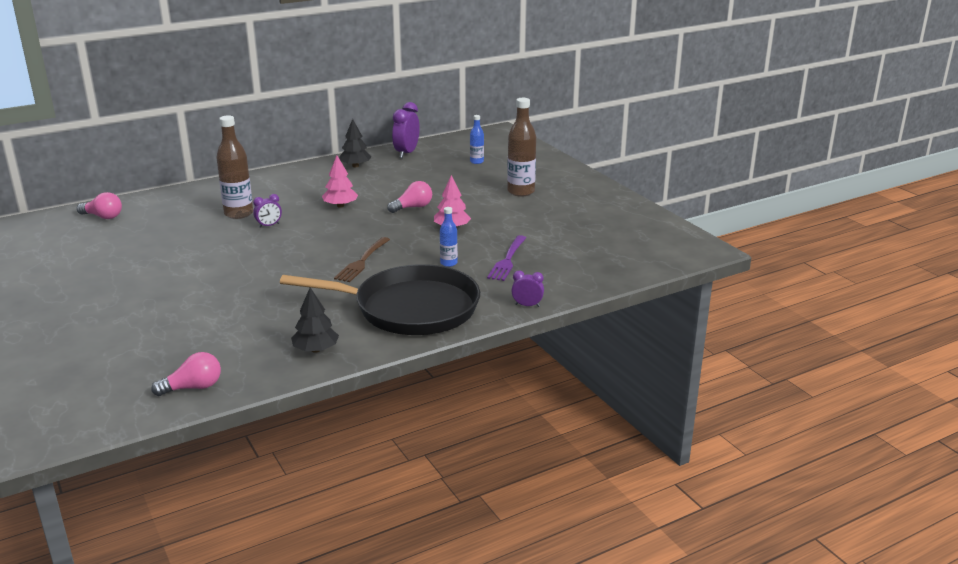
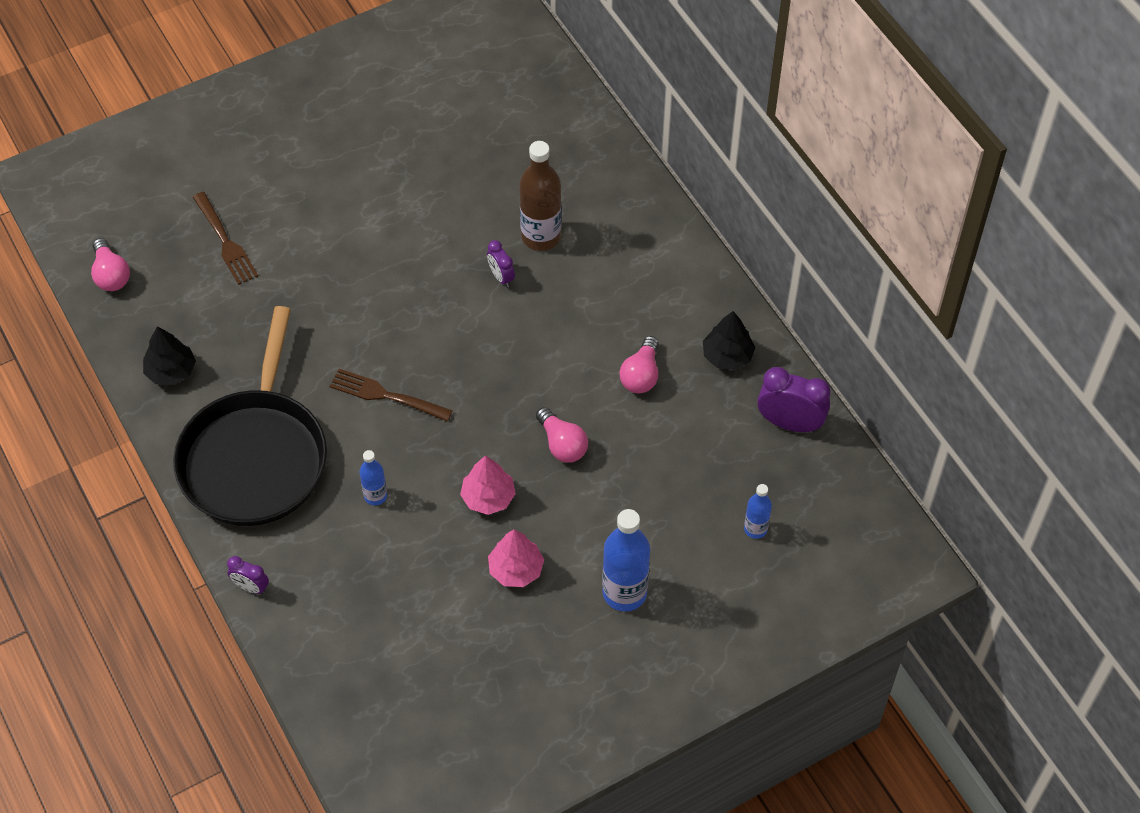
camera: 90 degrees right, 30 degrees up
(103, 217) = (532, 94): pink light bulb -> pink light bulb (641, 375)
(181, 331) = (225, 241): none -> brown fork
(340, 206) = (568, 352): pink tree -> pink tree (516, 569)
(507, 260) = (381, 568): purple fork -> none
(521, 192) = (624, 593): brown bottle -> blue bottle
(527, 305) = (251, 587): purple clock -> purple clock turned 105 degrees clockwise

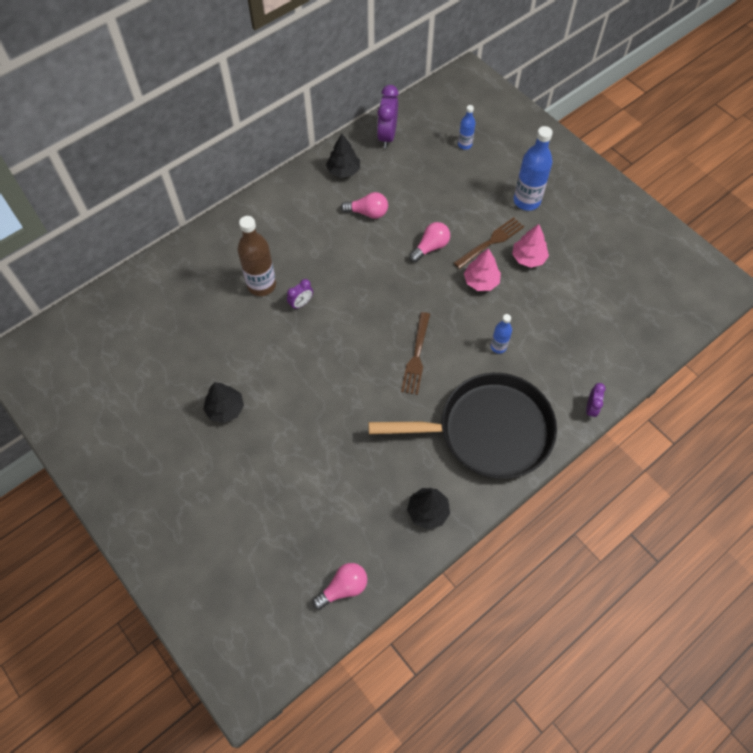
camera: 100 degrees left, 5 degrees up
(225, 241) = (295, 503): brown fork -> brown fork (490, 242)
(367, 184) = (225, 409): none -> black tree

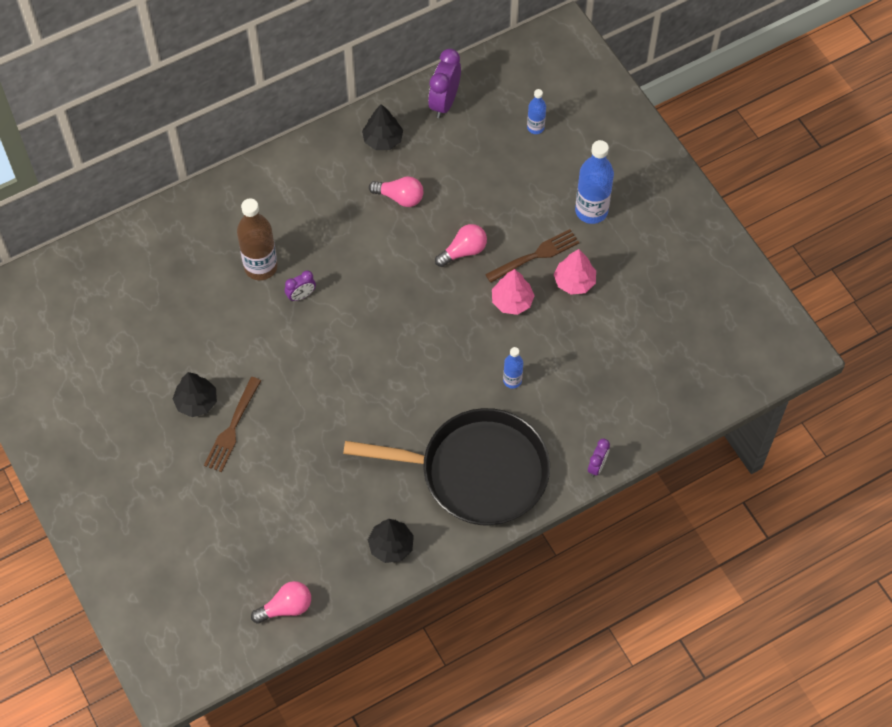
camera: 10 degrees right, 0 degrees up
(416, 356) = (417, 376): brown fork -> brown fork (232, 427)

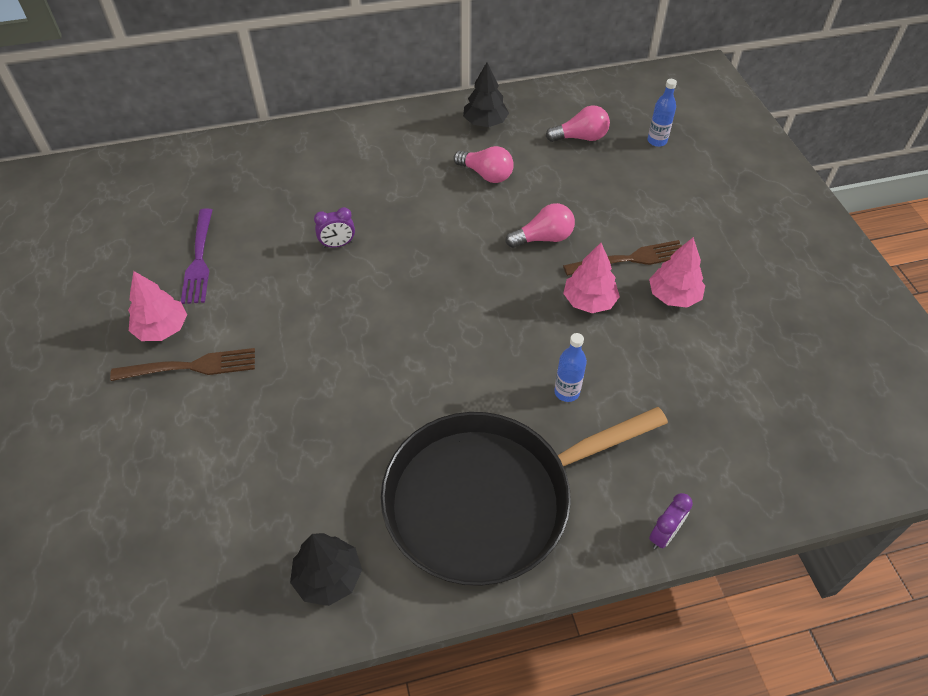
camera: 15 degrees right, 10 degrees down
(195, 335) = (199, 259): none -> purple fork
(196, 402) = (162, 329): black tree -> pink tree
(232, 427) = (190, 367): brown fork -> brown fork turned 135 degrees counterclockwise
(261, 267) = (305, 208): brown bottle -> none
(286, 607) = (139, 632): pink light bulb -> pink light bulb (580, 137)
(444, 102) = (561, 104): purple clock -> none
(477, 472) = (487, 500): black pan -> black pan turned 135 degrees clockwise
(591, 211) = (708, 228): blue bottle -> none

